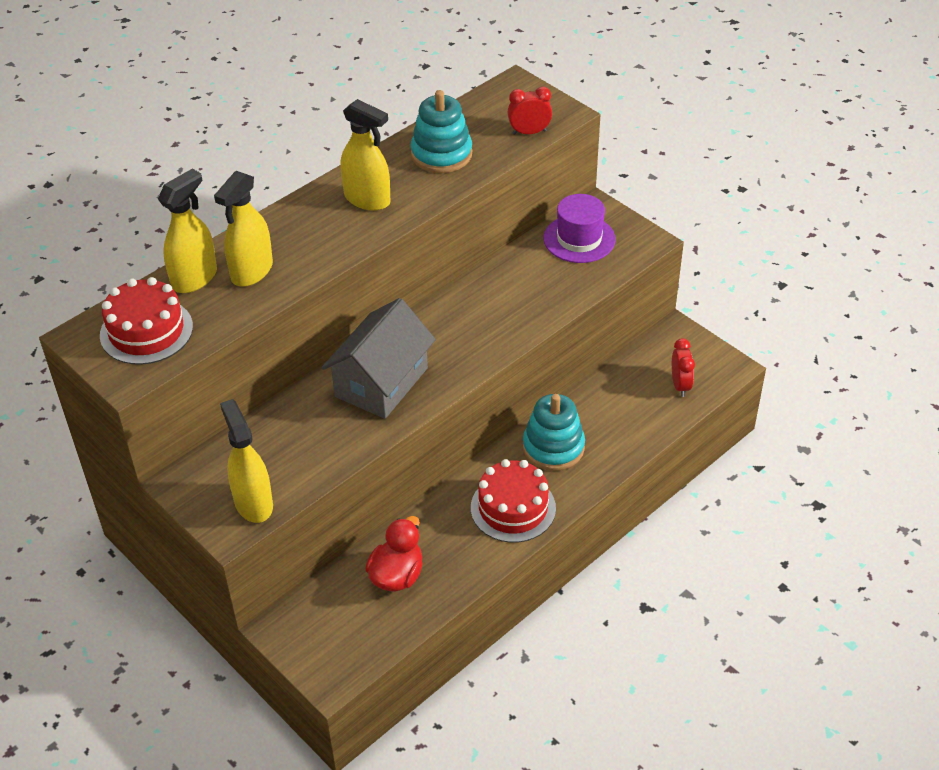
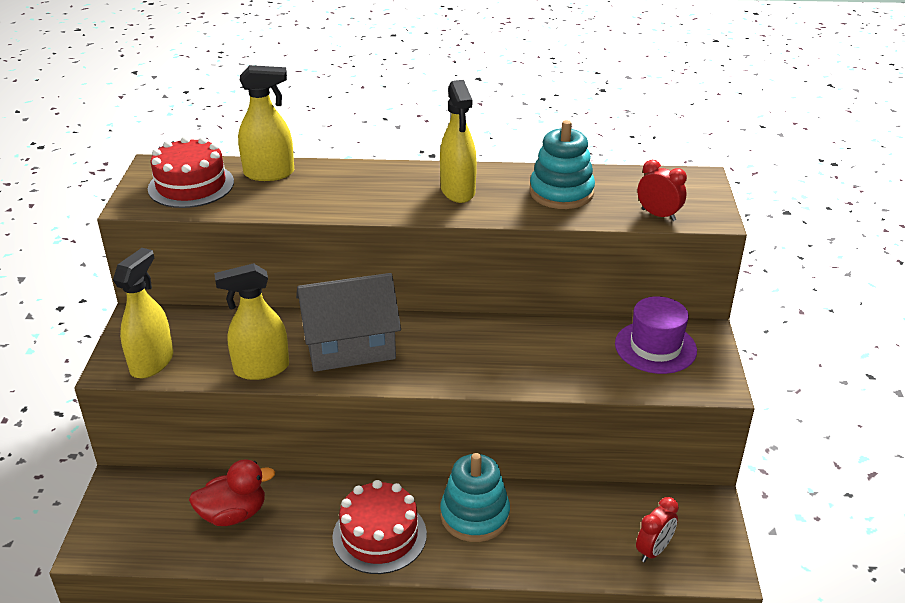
camera: 45 degrees right, 10 degrees down
(251, 272) = (308, 190): yellow spray bottle -> yellow spray bottle (261, 369)

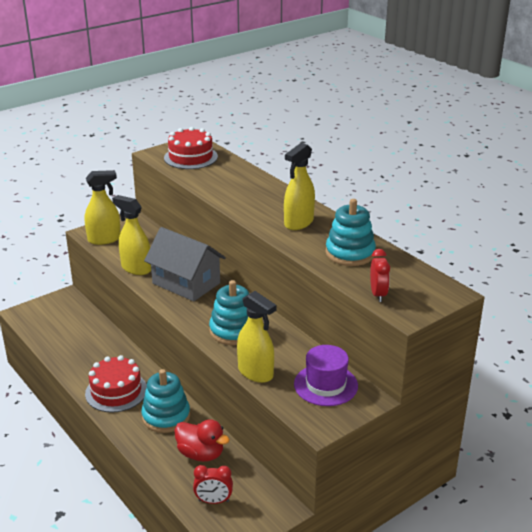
camera: 50 degrees right, 5 degrees down
(233, 514) = (82, 339): red duck -> red duck (201, 454)
(269, 173) = (232, 169): yellow spray bottle -> yellow spray bottle (256, 373)
(490, 359) = (233, 331): none -> turquoise stacking toy

